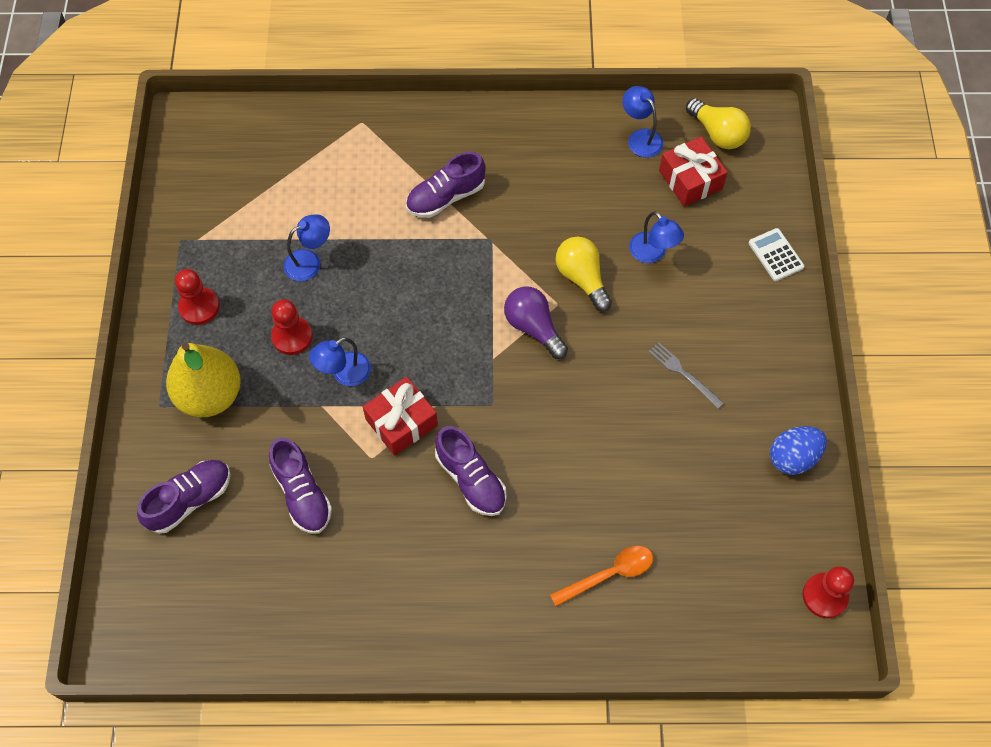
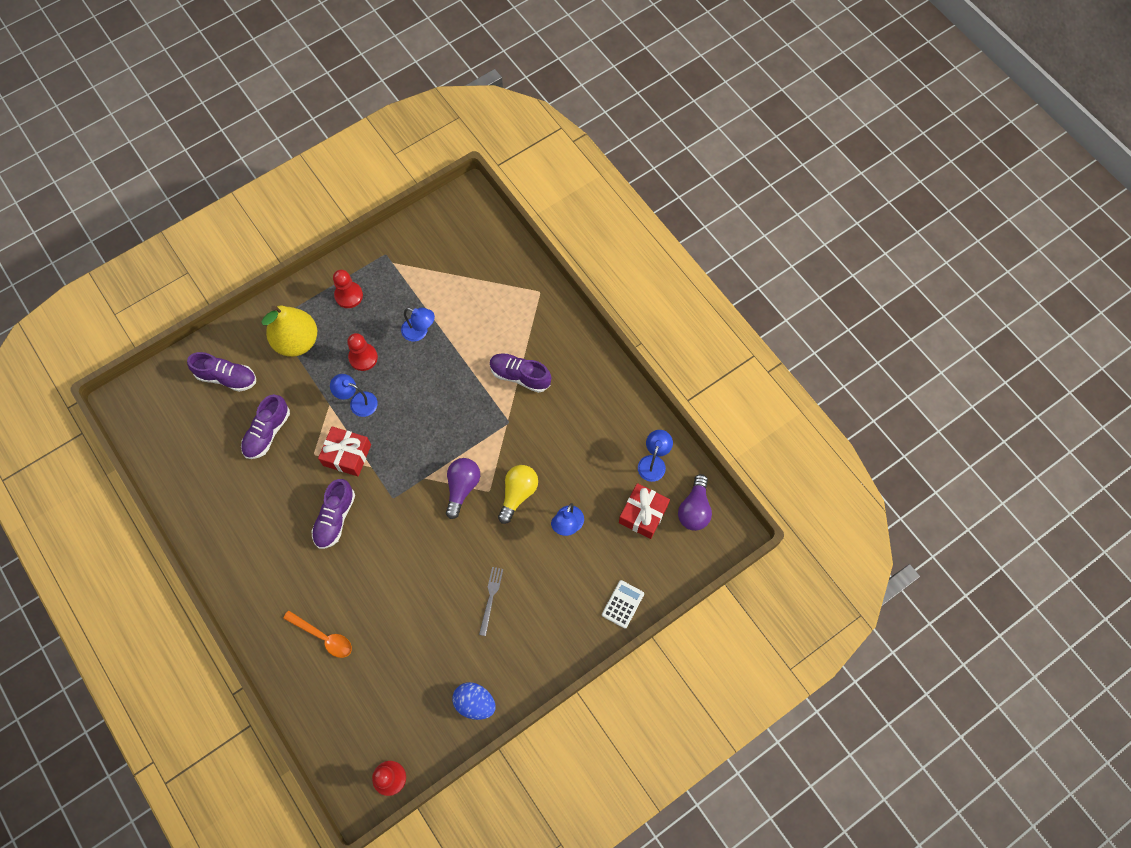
camera: 55 degrees right, 5 degrees up
(717, 133) = (694, 509): yellow light bulb -> purple light bulb

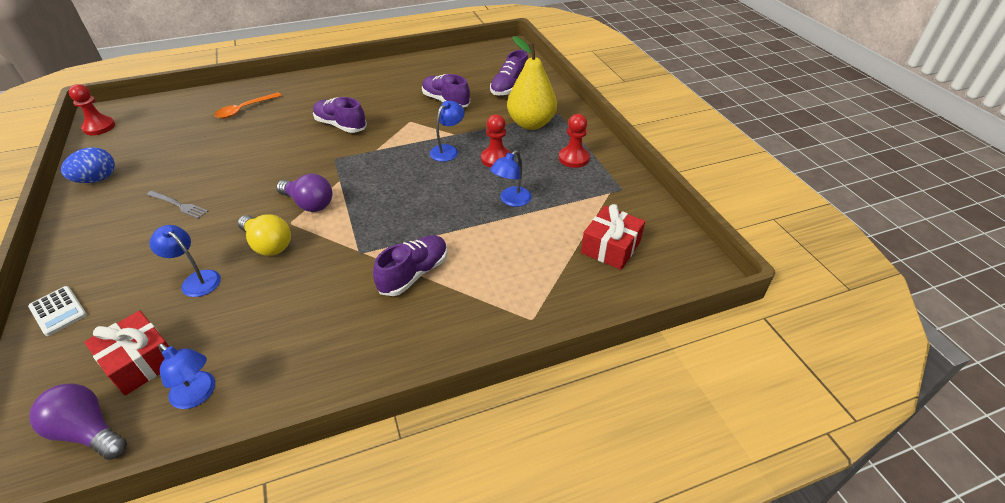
camera: 105 degrees right, 25 degrees down
(347, 455) = (396, 138): red gift -> red gift (610, 247)

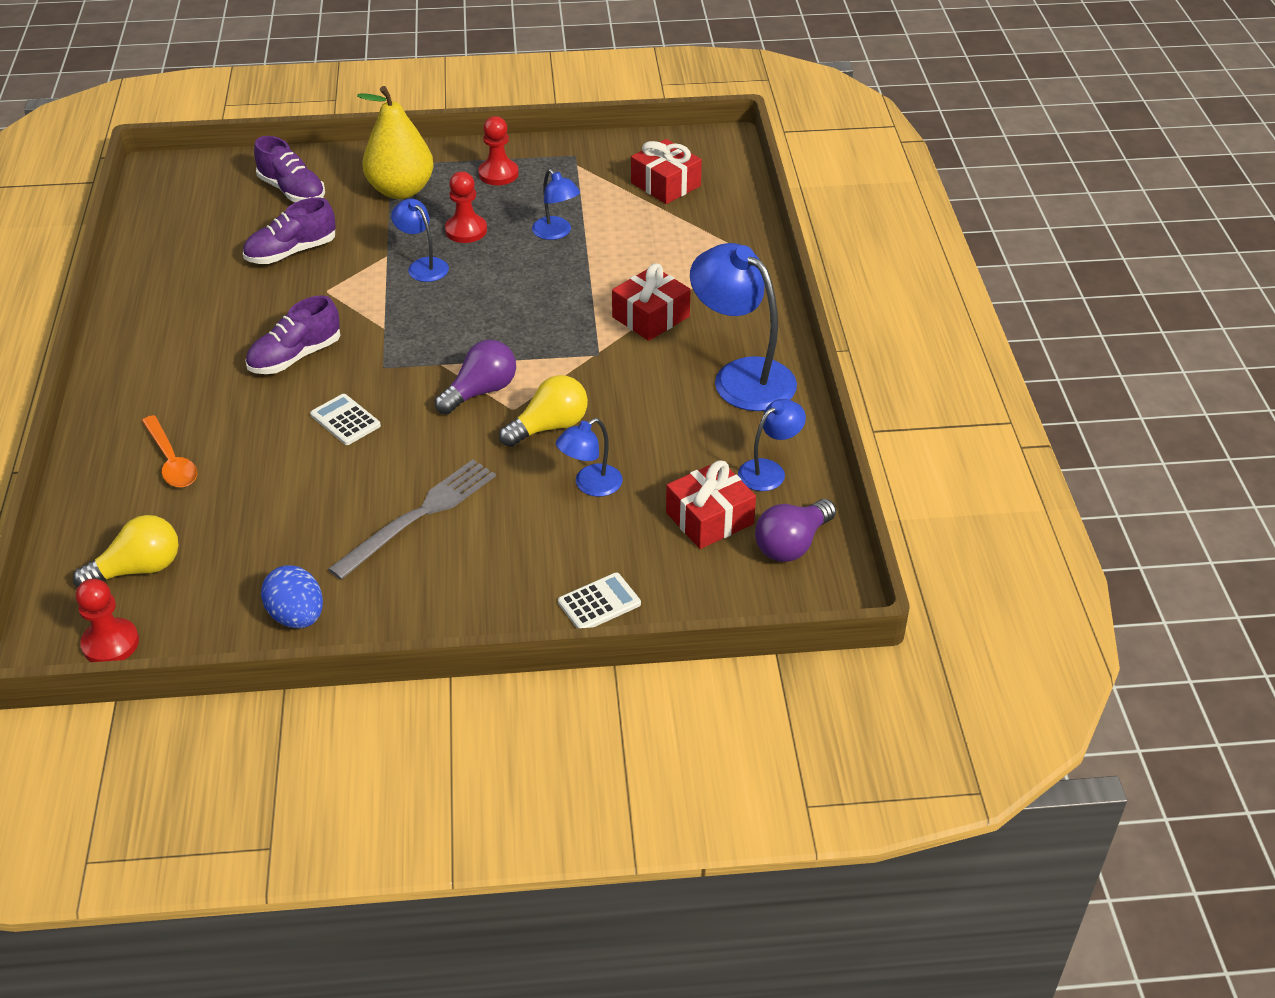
camera: 75 degrees left, 0 degrees up
(155, 121) = (138, 569): none -> yellow light bulb
(178, 205) = (419, 516): grey fork -> grey fork, size x1.78
(278, 156) = (345, 420): none -> white calculator
(337, 350) = (742, 376): none -> blue lamp
(414, 274) = (651, 317): purple shoe -> red gift

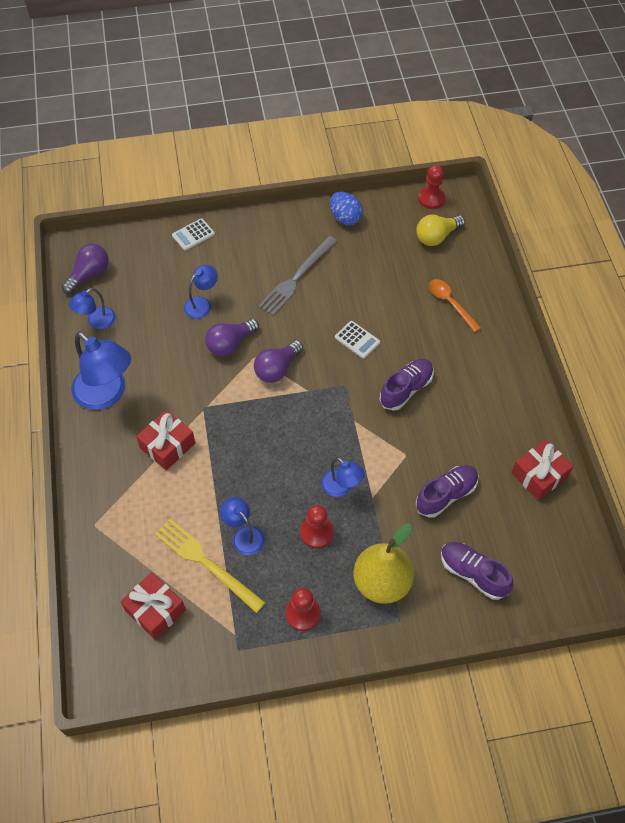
camera: 175 degrees right, 15 degrees up
(549, 427) = (230, 344): yellow light bulb -> purple light bulb
(605, 214) = (206, 563): none -> yellow fork
(709, 518) = (133, 287): red gift -> red gift (539, 475)

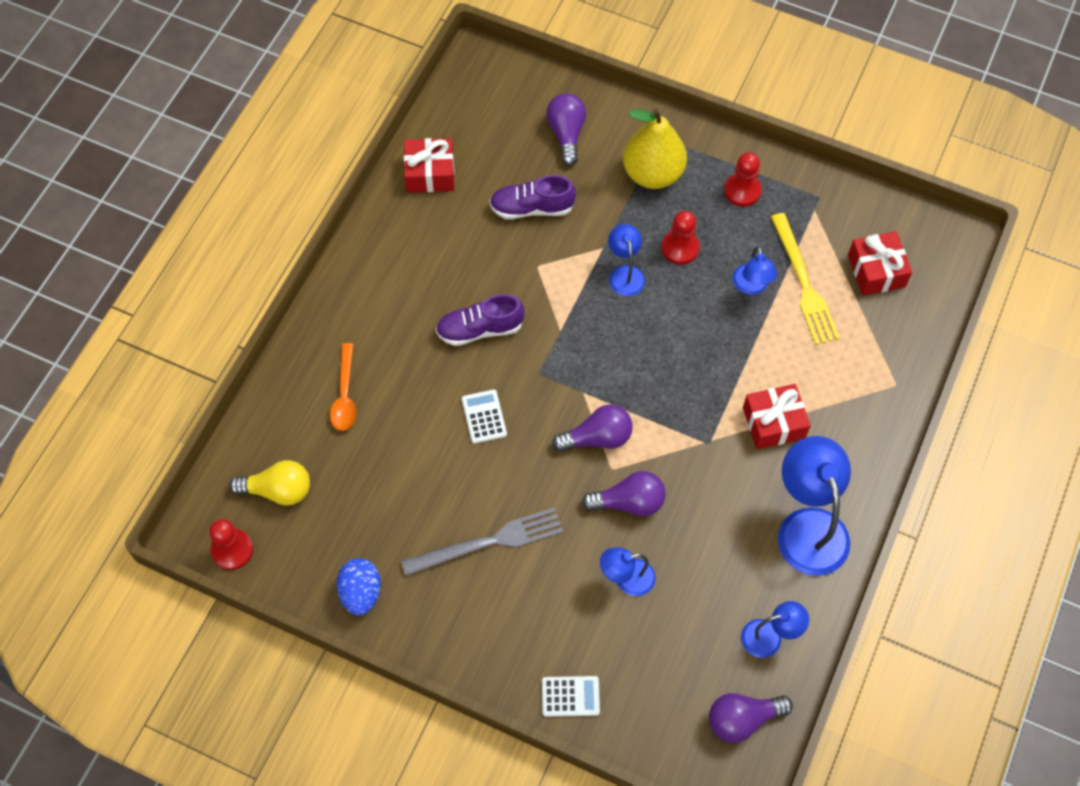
camera: 145 degrees left, 5 degrees up
(473, 573) = (566, 134): purple shoe -> purple light bulb

